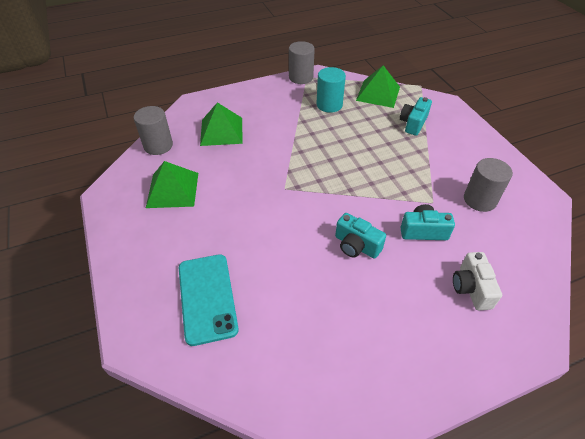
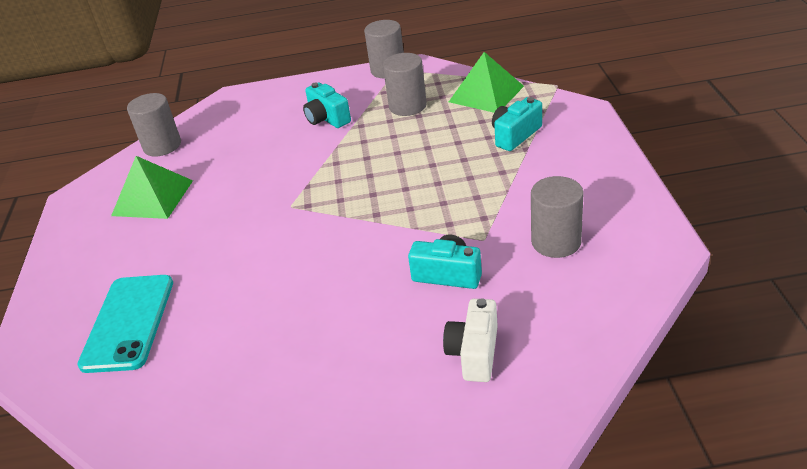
camera: 20 degrees right, 10 degrees down
(221, 131) = (248, 133): green pyramid -> none
(329, 105) = (407, 106): turquoise cylinder -> grey cylinder
(356, 246) = (345, 283): turquoise camera -> turquoise camera (327, 118)

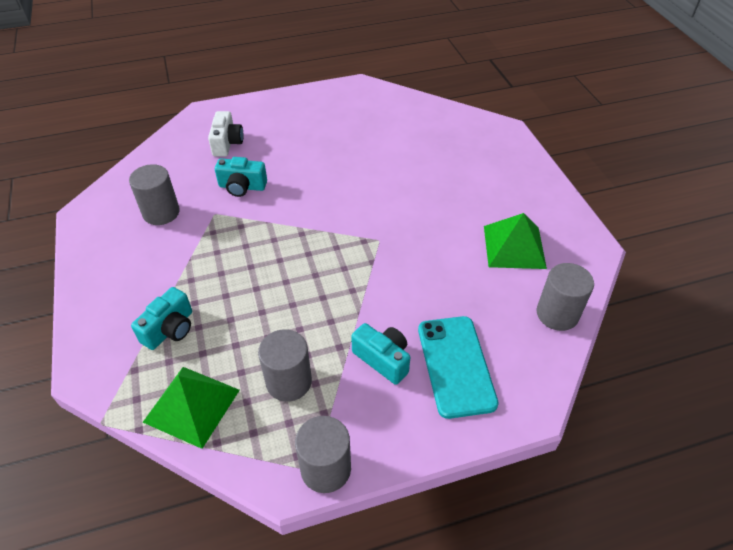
camera: 165 degrees right, 10 degrees up
(128, 323) = (453, 150): turquoise phone -> turquoise phone (456, 365)

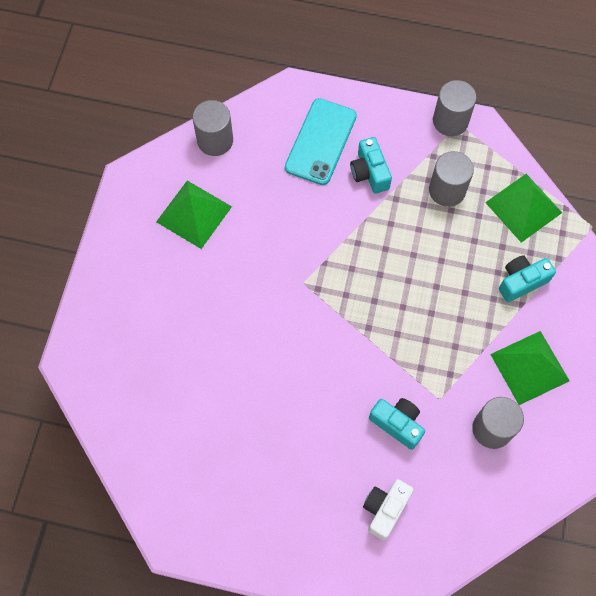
camera: 150 degrees left, 20 degrees up
(140, 265) = (529, 367): none -> green pyramid

